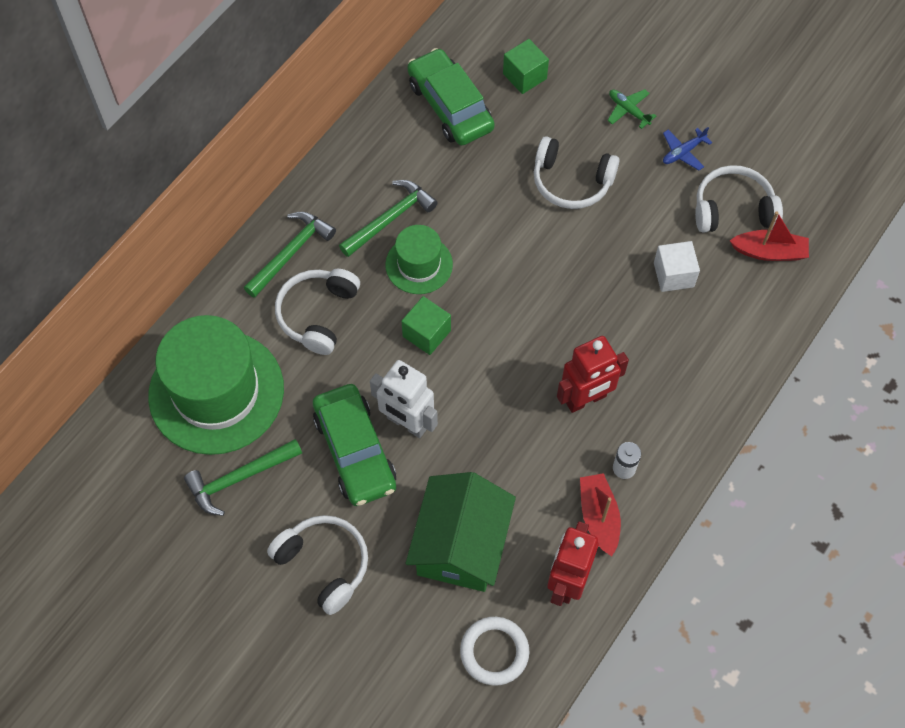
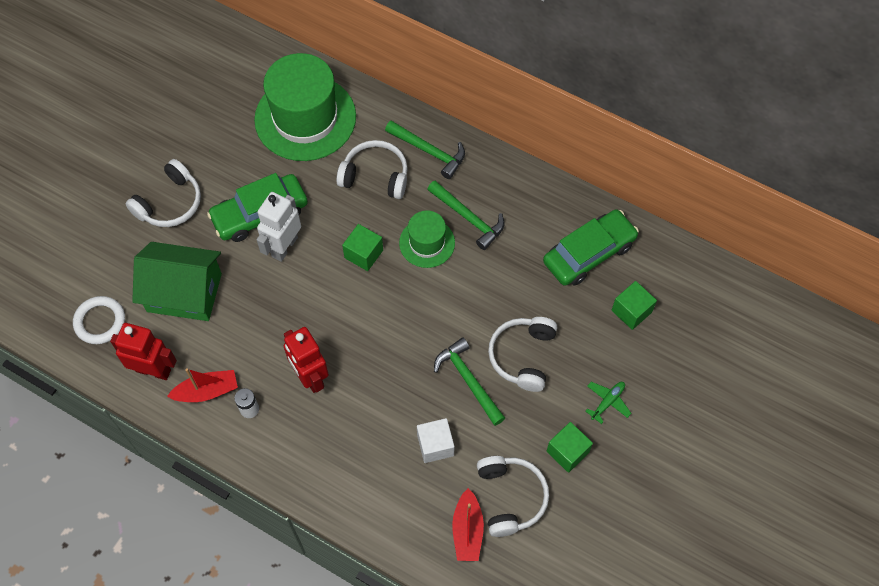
camera: 85 degrees right, 0 degrees up
(239, 478) = (236, 141): green hammer -> green hammer (468, 380)
(683, 152) = (567, 452): blue plane -> green cube

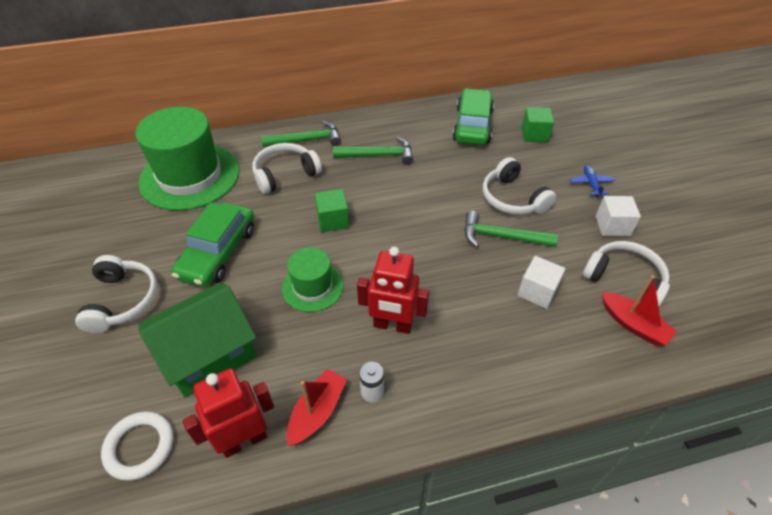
camera: 45 degrees left, 15 degrees down
(284, 247) = (264, 258): white robot -> none
(427, 243) = (369, 185): green hat -> green hat (312, 287)
(567, 452) = (612, 226): green cube -> white cube
(607, 402) = (591, 184): green plane -> blue plane

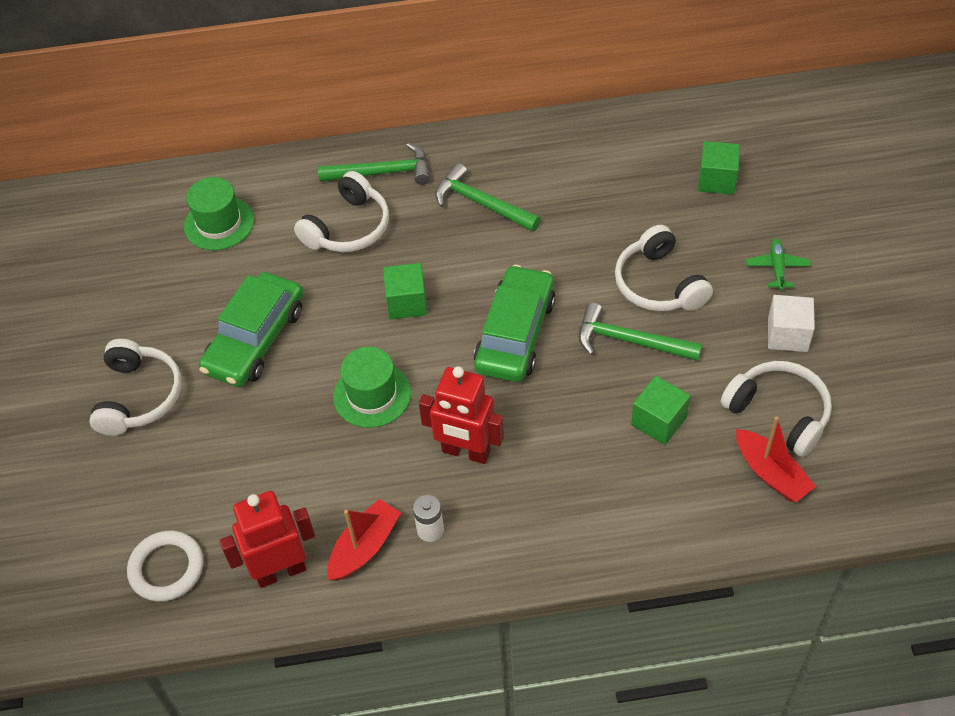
camera: 10 degrees right, 5 degrees up
(190, 176) = (219, 223): green hat -> green hat, size x0.52
(208, 354) = (242, 470): green house -> none
(285, 174) = (348, 227): white headphones -> white headphones turned 150 degrees clockwise
(378, 155) = (481, 203): green hammer -> green hammer turned 150 degrees counterclockwise
(472, 125) = (627, 159): green car -> green car (515, 334)
(537, 291) = (658, 421): white cube -> green cube
(591, 184) = (777, 268): blue plane -> green plane

